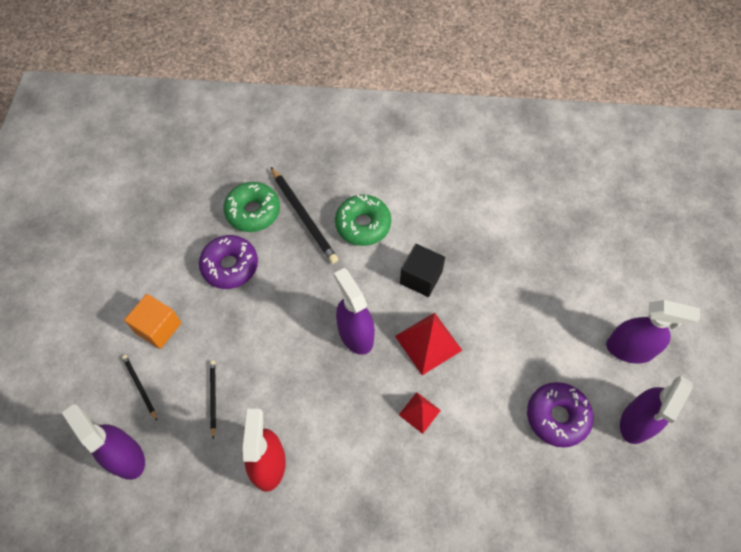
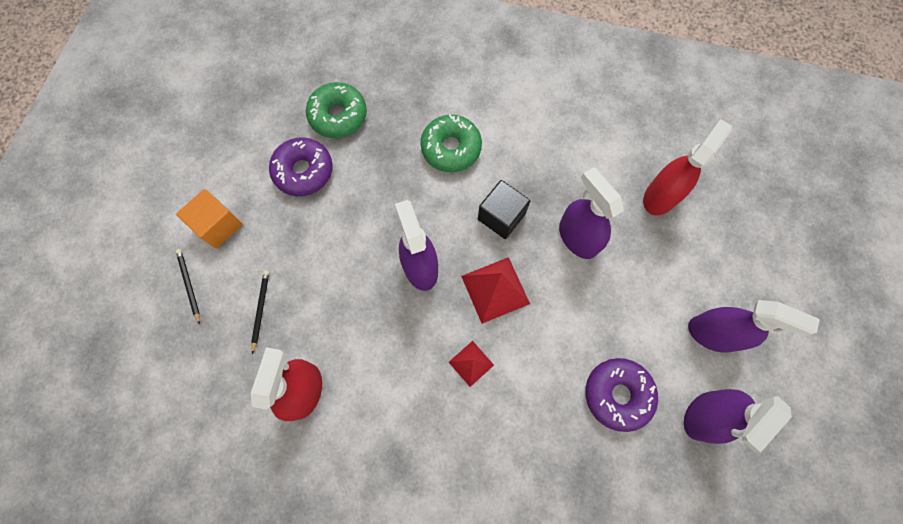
camera: 10 degrees right, 10 degrees up
(125, 456) = (162, 356): purple spray bottle -> purple spray bottle (577, 237)
(304, 217) = (390, 129): black pencil -> none
(559, 237) = (661, 196): none -> red spray bottle

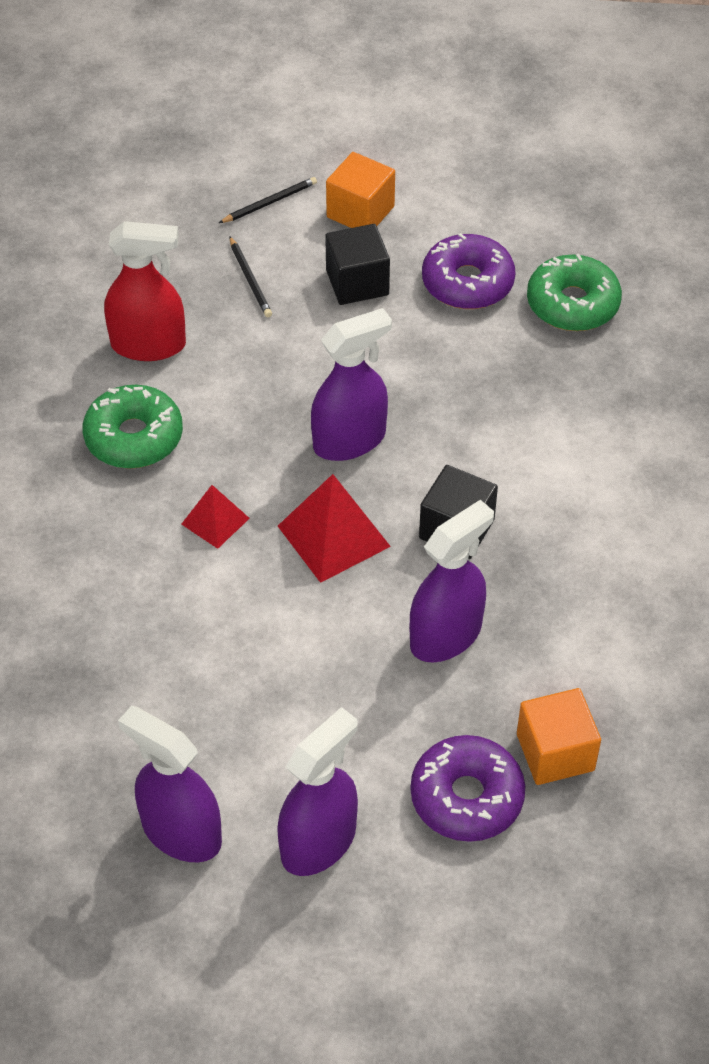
camera: 80 degrees right, 20 degrees down
(260, 310) = (250, 279): black pencil -> black pencil turned 75 degrees clockwise
(284, 239) = (357, 282): none -> black cube
(451, 148) = (558, 449): green donut -> green donut (134, 437)
(617, 394) = (197, 710): purple donut -> purple donut (466, 797)
(661, 196) = (555, 752): red spray bottle -> orange cube
(713, 334) = (319, 842): purple spray bottle -> purple spray bottle turned 150 degrees counterclockwise

